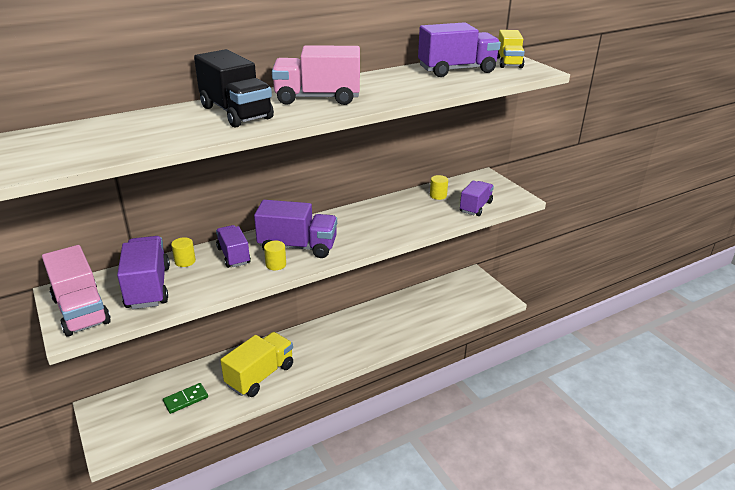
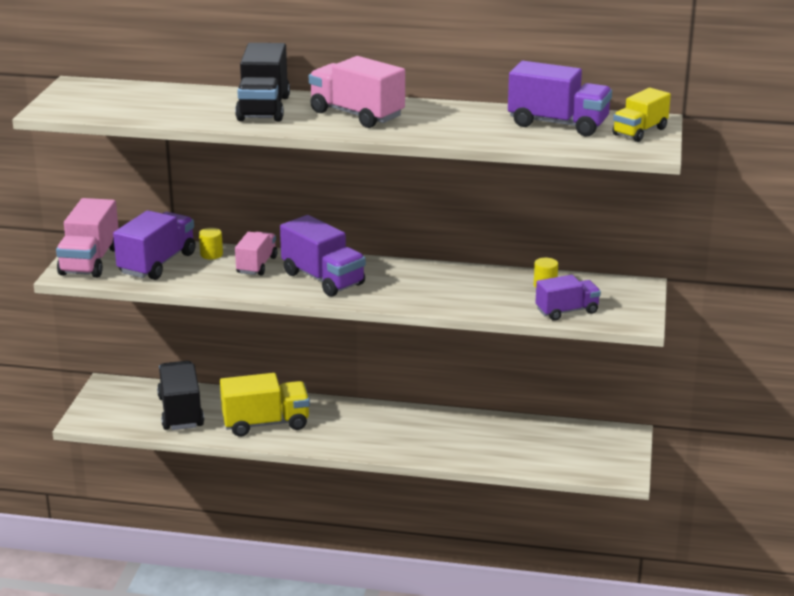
camera: 40 degrees right, 5 degrees down
(186, 399) = (181, 412): green domino -> black truck
(233, 256) = (257, 265): purple truck -> pink truck
(276, 264) = (281, 286): yellow cylinder -> none

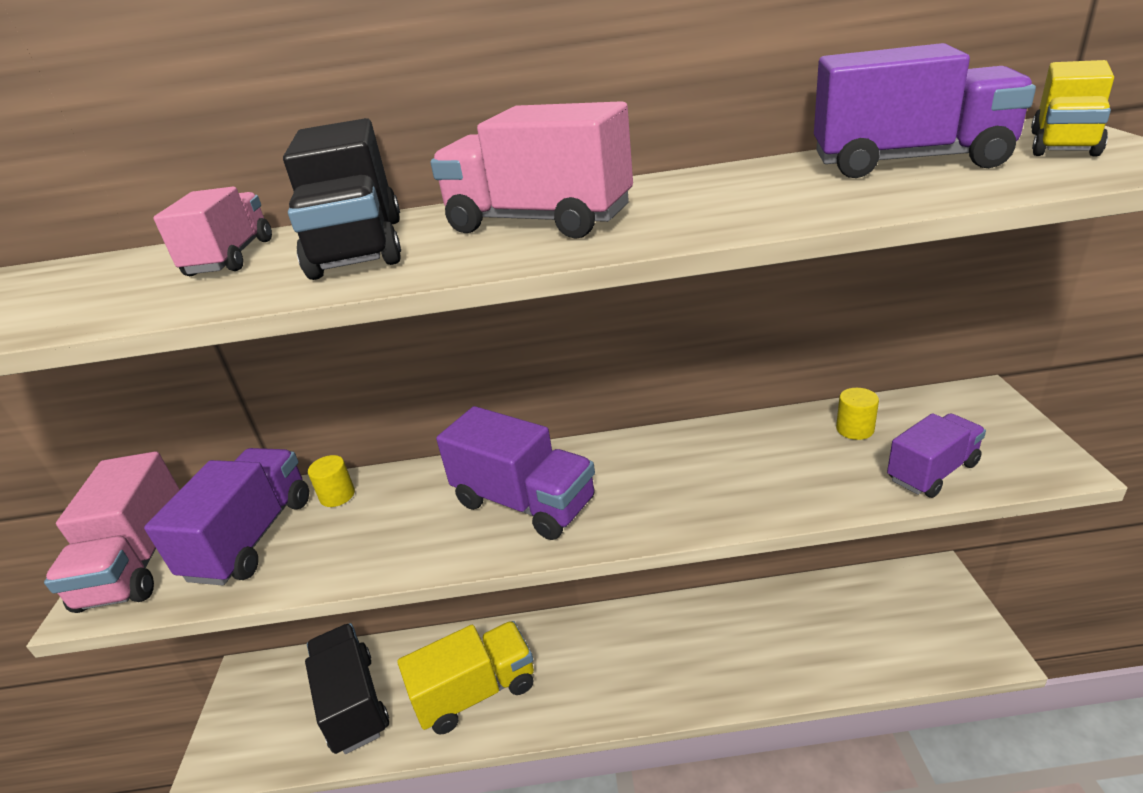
camera: 10 degrees left, 5 degrees up
(257, 265) = (412, 500): pink truck -> pink truck (231, 258)

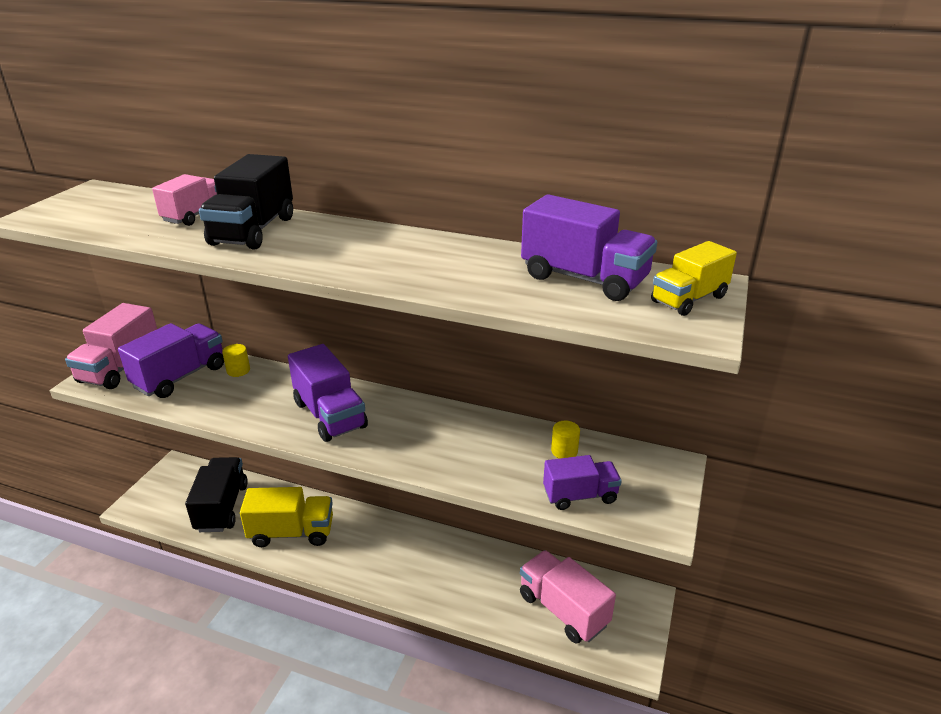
camera: 20 degrees right, 0 degrees up
(539, 221) = (349, 247): pink truck -> pink truck (563, 610)

